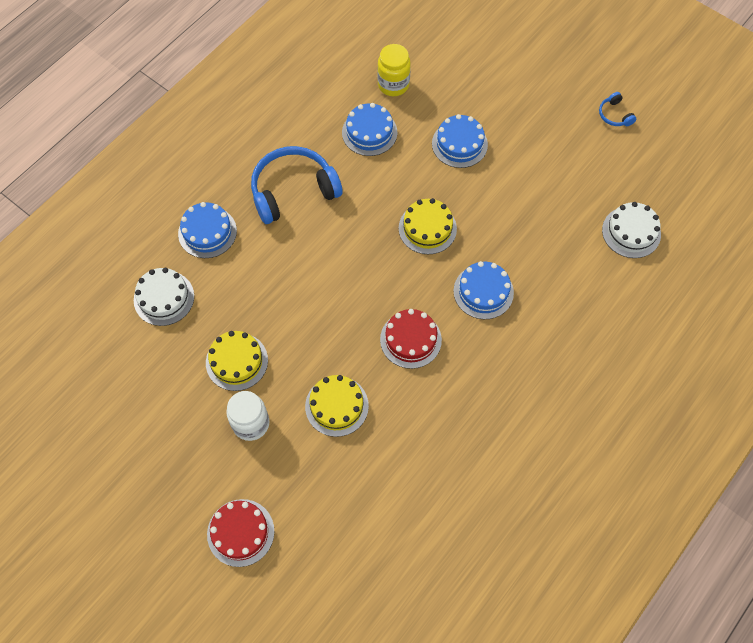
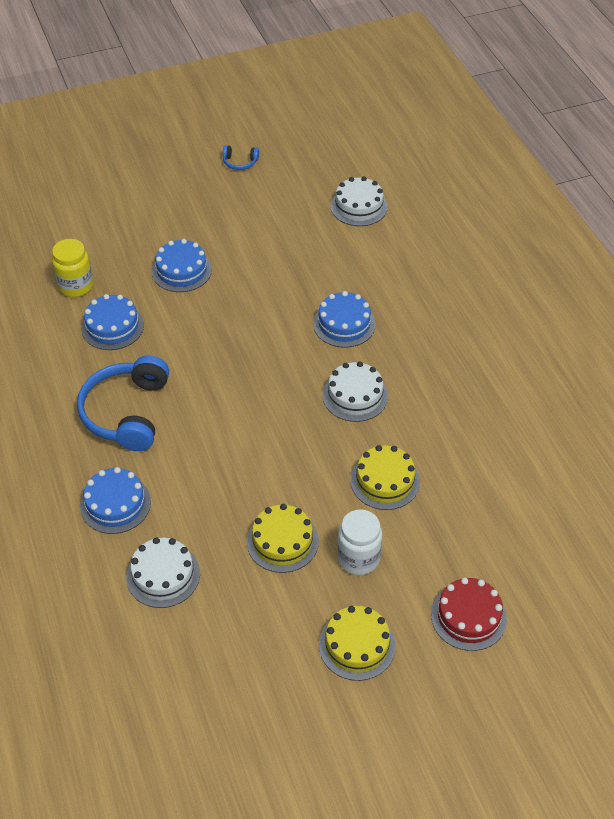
camera: 60 degrees left, 15 degrees down
(410, 339) = (355, 396): red cake -> white cake
(427, 228) = (250, 332): yellow cake -> yellow cake (357, 645)

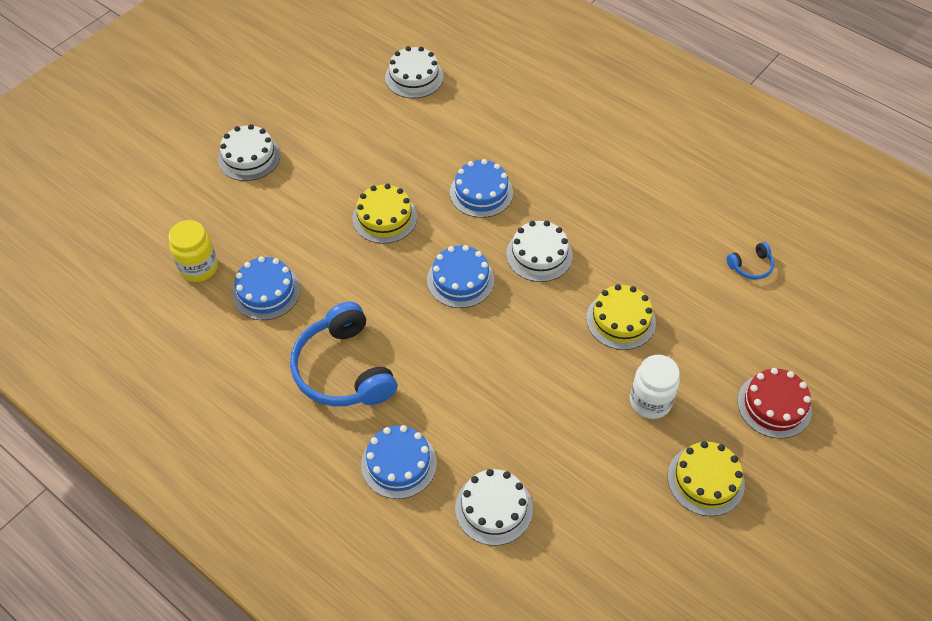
camera: 30 degrees left, 5 degrees up
(176, 217) = (249, 157): none -> white cake
(181, 270) = (293, 207): blue cake -> blue cake (460, 280)
(240, 162) = (272, 78): blue headphones -> blue headphones (751, 266)
(282, 541) = (575, 420): yellow cake -> yellow cake (384, 217)

